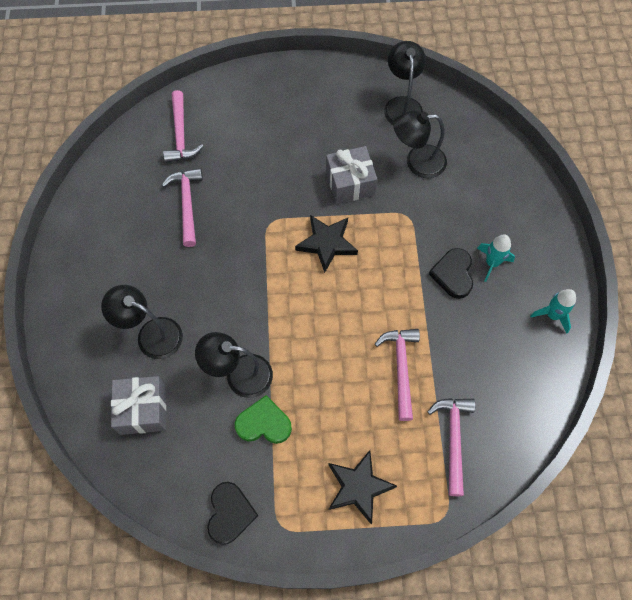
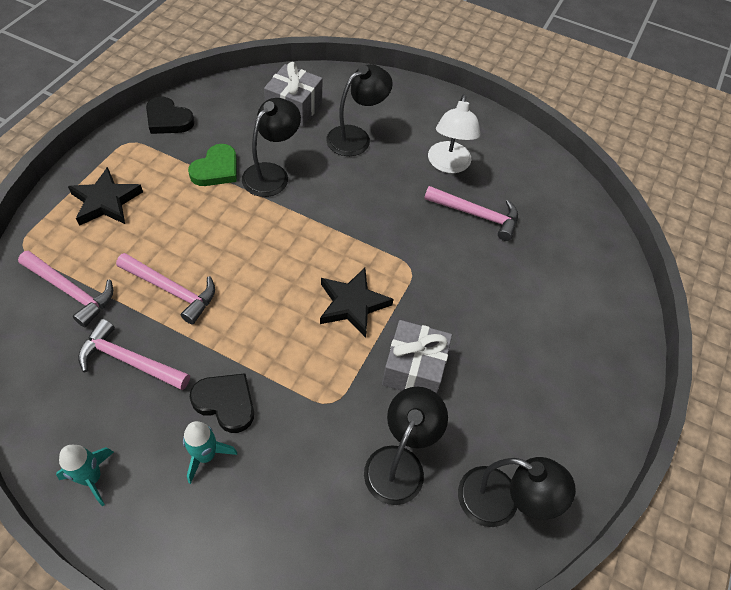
camera: 115 degrees right, 10 degrees down
(142, 247) = (448, 165): none -> white lamp
(180, 134) = (570, 247): pink hammer -> pink hammer (130, 361)

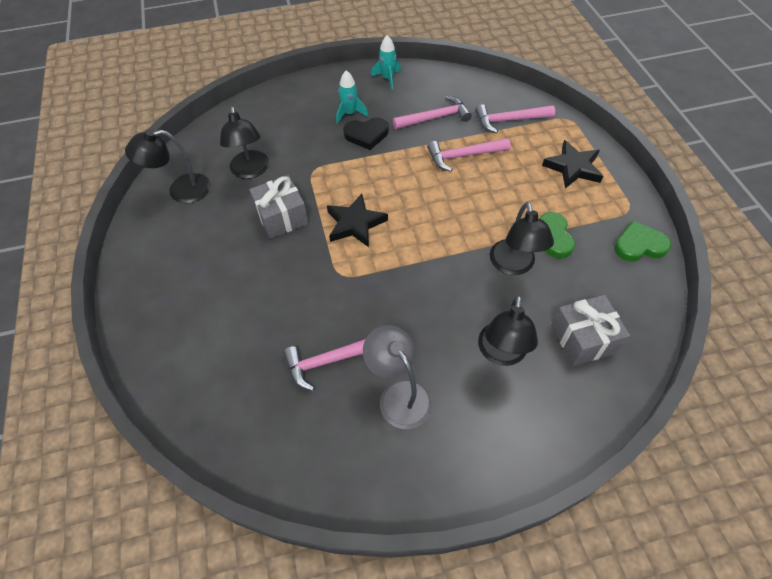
camera: 145 degrees right, 0 degrees up
(168, 119) = (639, 245): black heart -> green heart
(448, 165) = (399, 394): white lamp -> grey lamp

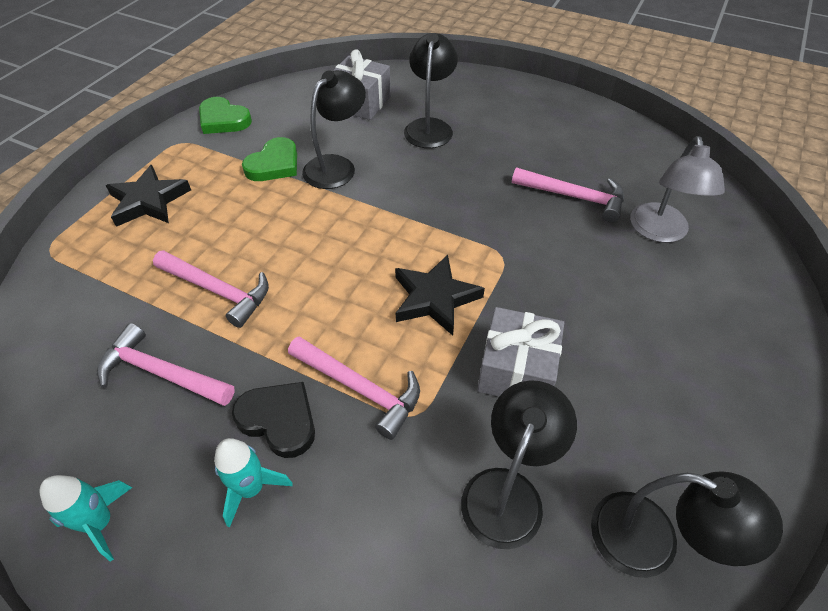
camera: 140 degrees left, 5 degrees down
(399, 394) = (535, 149): grey lamp -> grey lamp (660, 232)
(501, 354) = (429, 127): black lamp -> black lamp turned 45 degrees counterclockwise
(509, 120) = (98, 296): pink hammer -> pink hammer (359, 388)

